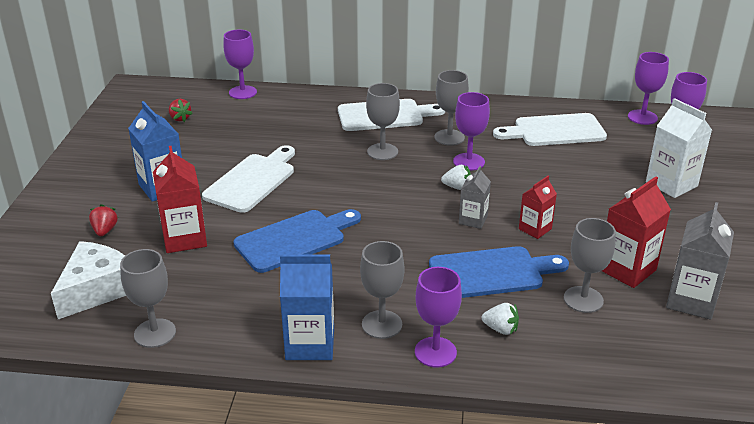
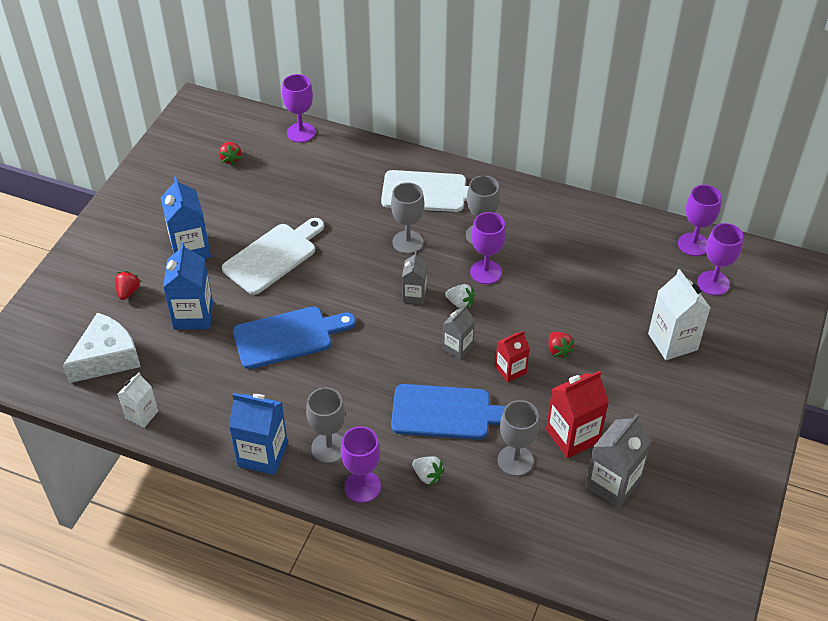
camera: 15 degrees right, 15 degrees up
(155, 333) = (142, 415): grey goblet -> white carton
(184, 238) = (193, 315): red carton -> blue carton
(409, 188) = (414, 295): none -> grey carton
(554, 131) = (591, 246): white cutting board -> none
(571, 207) = (558, 350): none -> red strawberry

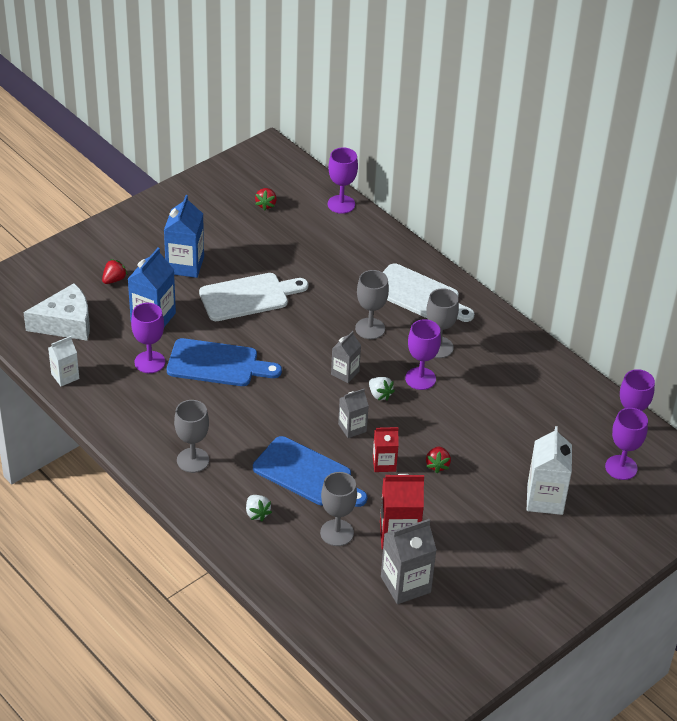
camera: 25 degrees right, 5 degrees down
(262, 454) = (137, 443): blue carton -> none
(362, 486) = (199, 499): purple goblet -> purple goblet (149, 362)

